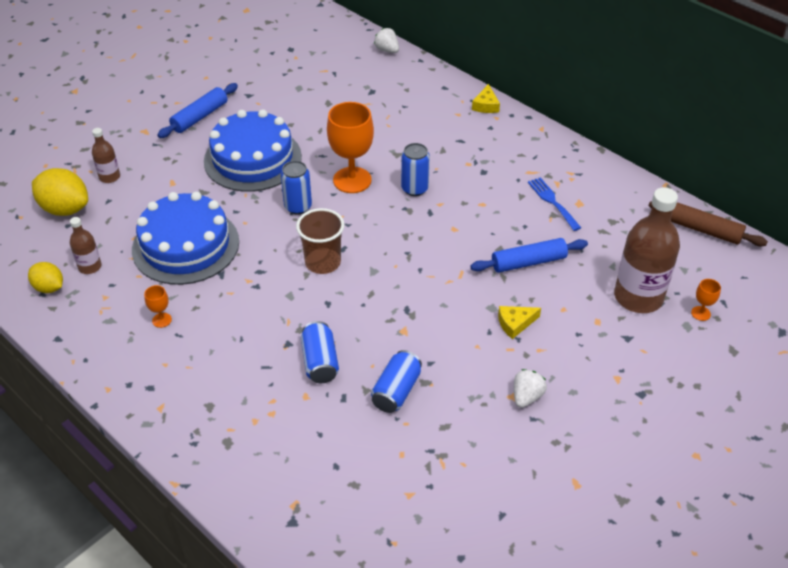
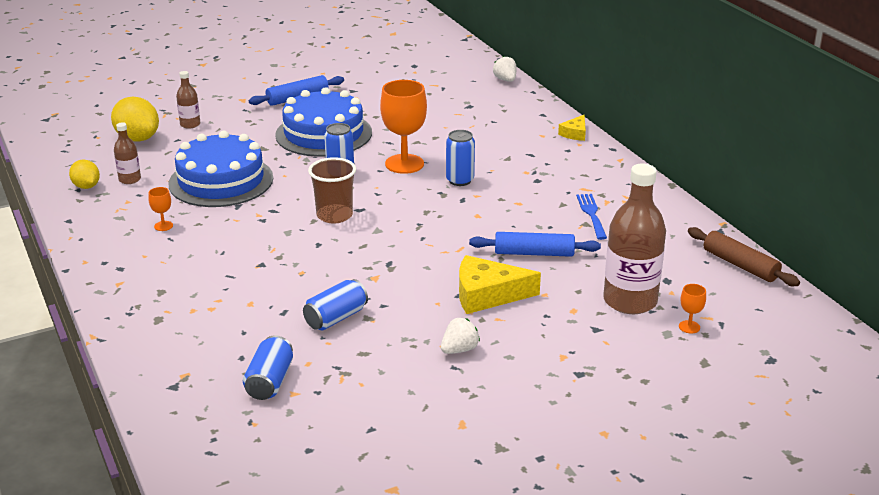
camera: 20 degrees right, 15 degrees down
(320, 362) = (281, 283): blue can -> blue can (270, 382)
(515, 323) = (487, 295): yellow cheese -> yellow cheese, size x1.83

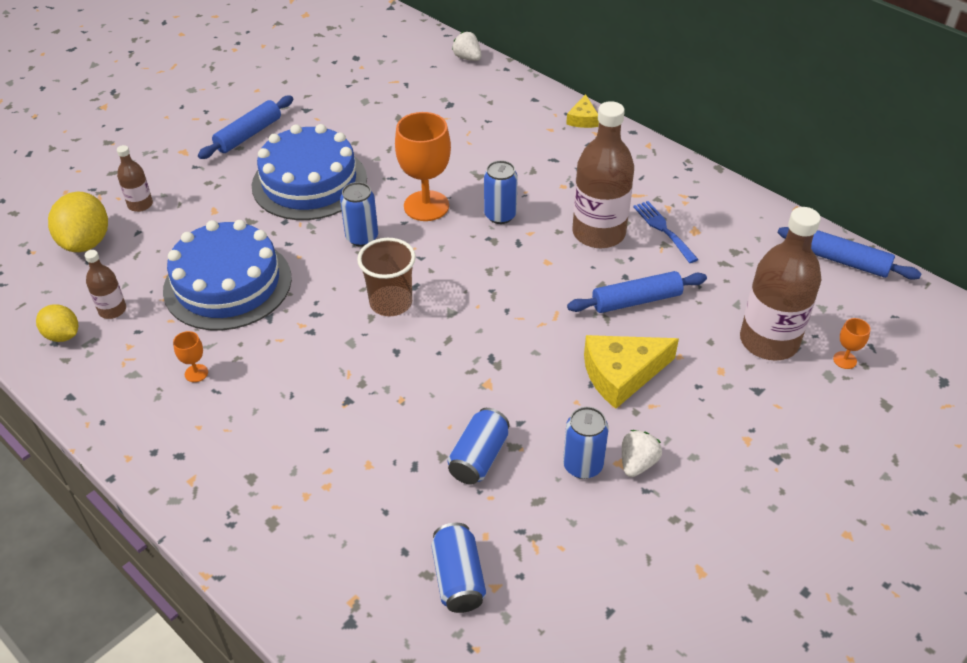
camera: 20 degrees left, 15 degrees up
(138, 138) = (86, 242): yellow lemon -> yellow lemon turned 60 degrees clockwise
(414, 341) = (583, 465): none -> blue can
(534, 206) = (598, 233): none -> brown bottle
(740, 265) = (844, 261): brown rolling pin -> blue rolling pin

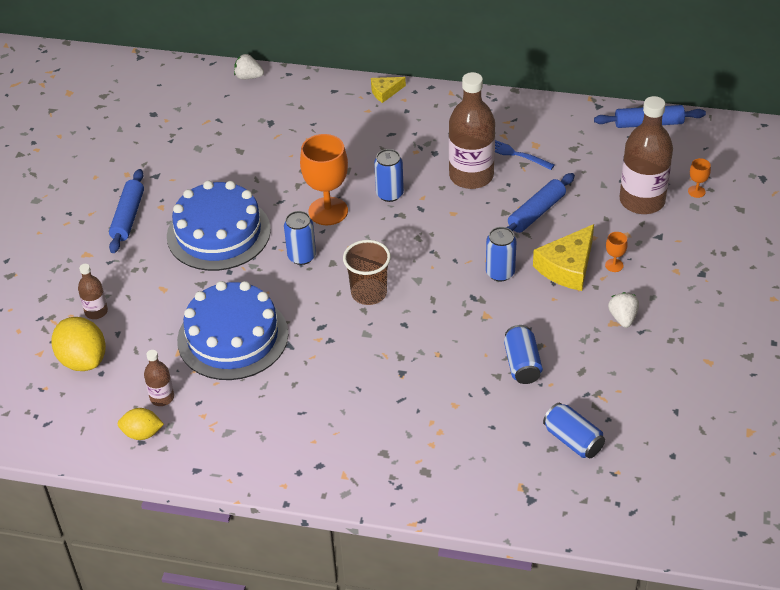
camera: 30 degrees left, 0 degrees up
(196, 373) = (275, 408): orange goblet -> orange goblet (614, 265)
(583, 119) = (385, 92): yellow cheese -> yellow cheese turned 90 degrees clockwise
(583, 465) = (591, 336): blue can -> blue can (500, 273)

